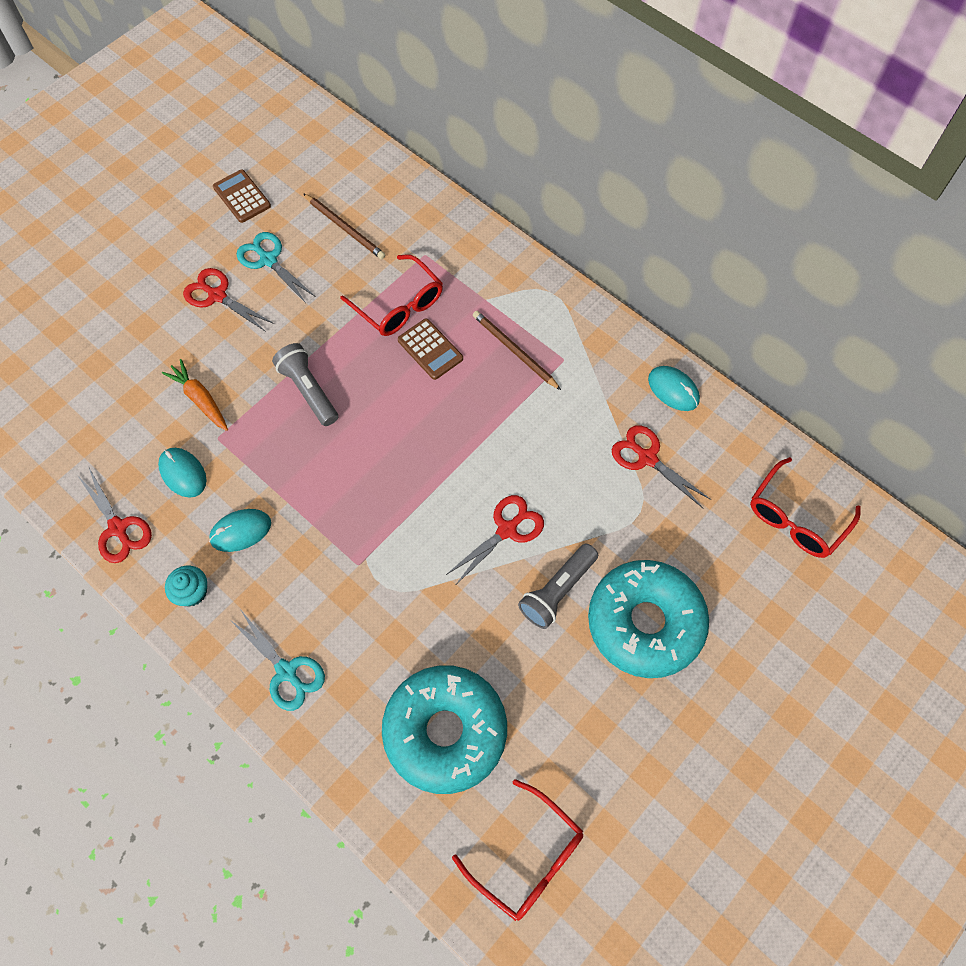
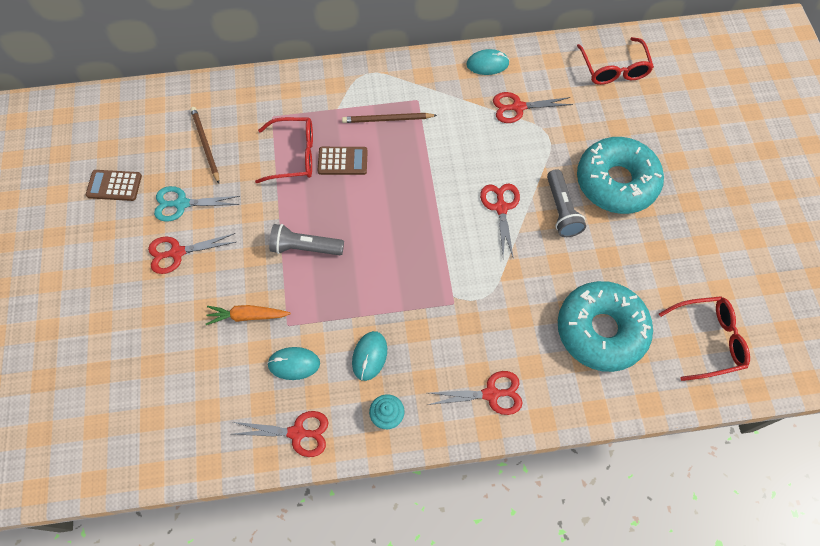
camera: 50 degrees left, 0 degrees up
(286, 671) = (491, 394): turquoise scissors -> red scissors
(345, 228) = (205, 145): brown pencil -> brown pencil turned 105 degrees counterclockwise

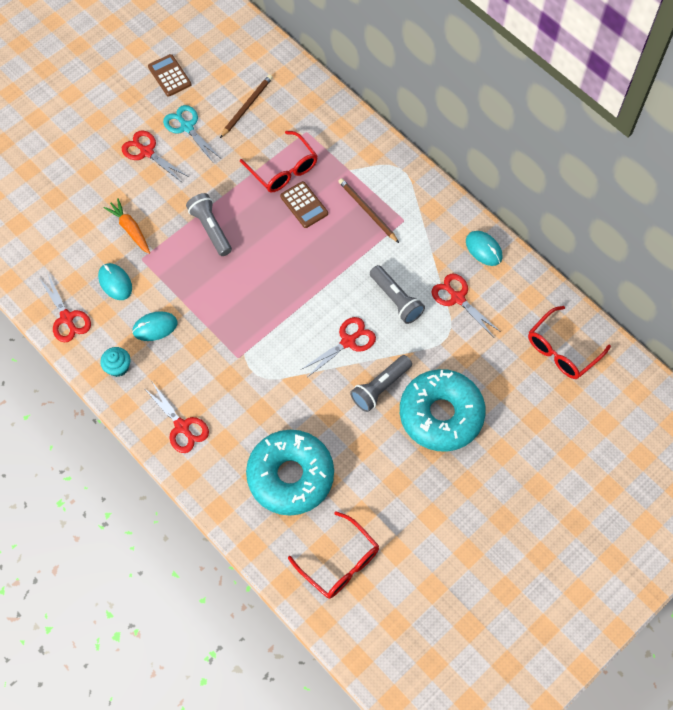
camera: 55 degrees right, 0 degrees up
(487, 150) = (396, 300): none -> grey flashlight

